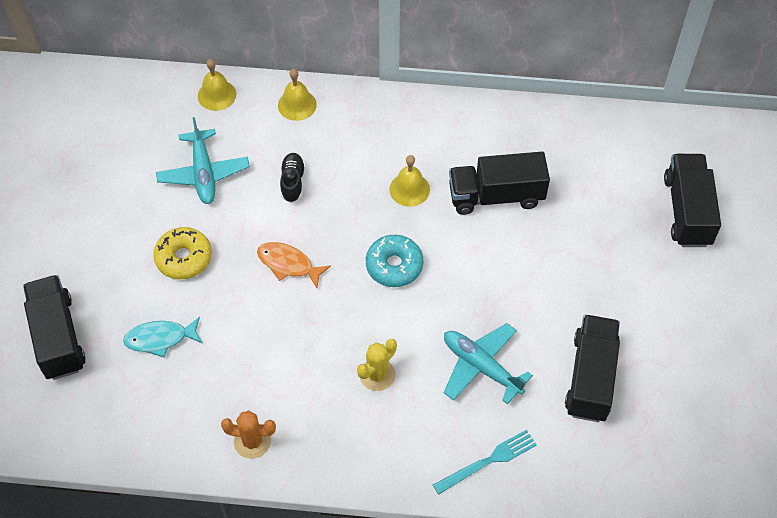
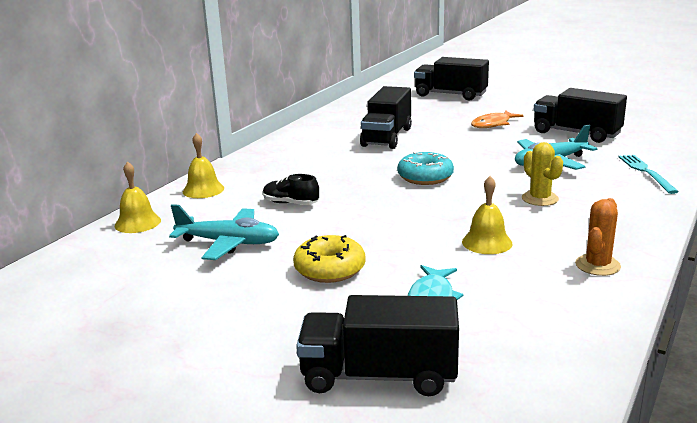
camera: 65 degrees left, 35 degrees down
(288, 264) = (386, 218): orange fish -> orange fish (493, 124)
(409, 189) = (350, 162): yellow bell -> yellow bell (487, 242)

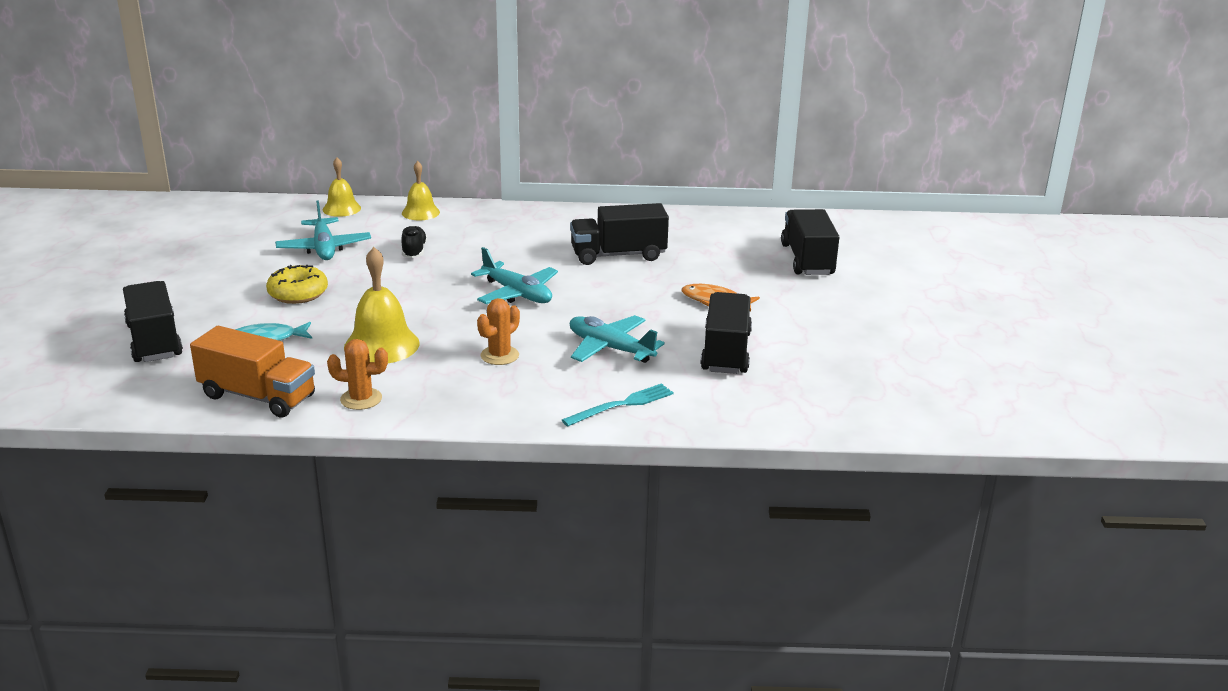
camera: 60 degrees right, 5 degrees up
(425, 177) = (517, 294): turquoise donut -> turquoise plane
(487, 242) = (381, 345): yellow bell -> yellow bell, size x1.60
(540, 199) = (499, 355): yellow cactus -> orange cactus
(569, 319) = (258, 396): none -> orange truck

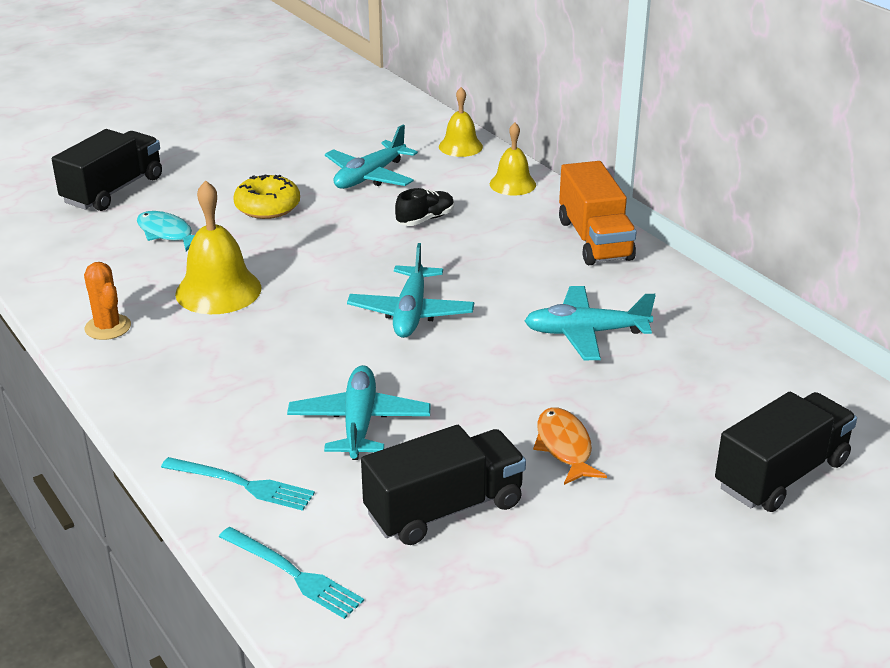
camera: 55 degrees right, 5 degrees up
(258, 396) = (66, 277): orange truck -> orange truck (595, 240)
(499, 355) = (267, 362): orange cactus -> none
(618, 255) = (586, 333): black truck -> turquoise plane
(728, 415) = (293, 574): none -> turquoise fork

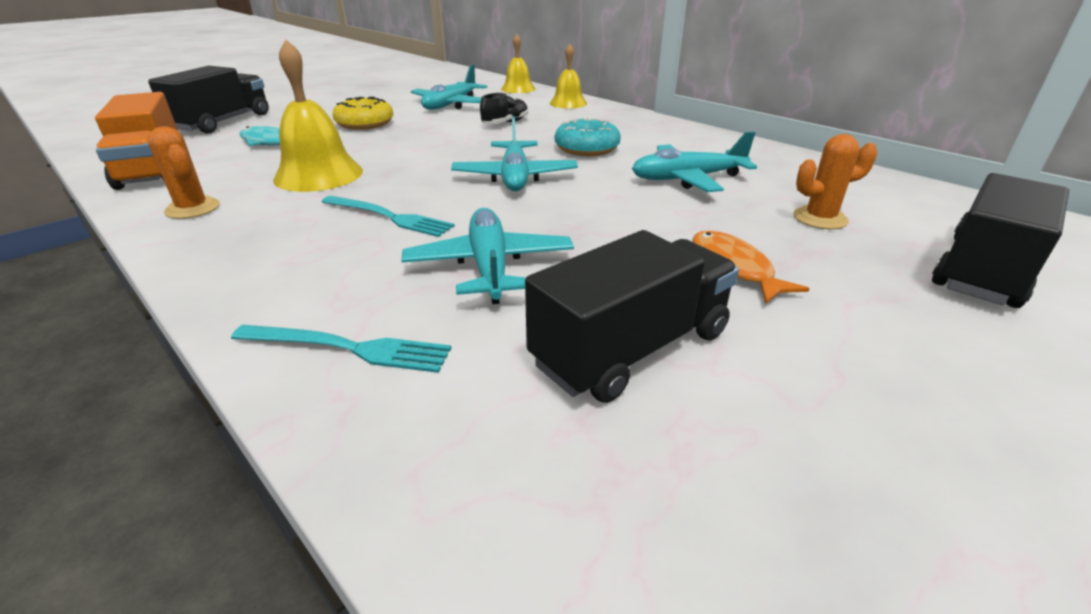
camera: 10 degrees left, 0 degrees up
(293, 574) = (439, 473): turquoise fork -> turquoise fork (389, 217)
(501, 274) = (586, 149): none -> turquoise donut
(595, 240) = (653, 126): orange truck -> orange truck (153, 170)
(683, 400) = (820, 218): none -> orange cactus

